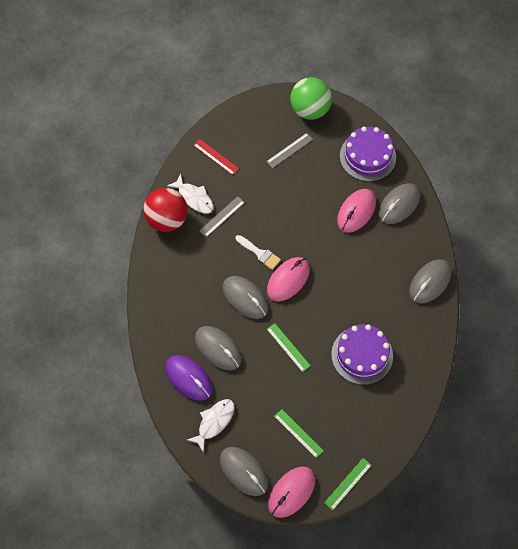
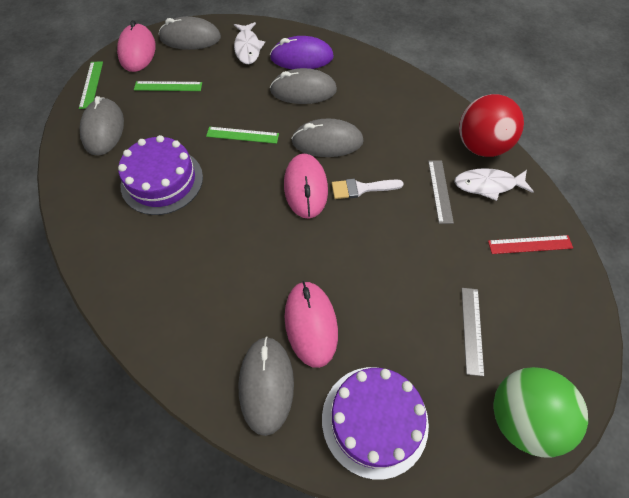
camera: 135 degrees right, 5 degrees down
(430, 282) = (142, 315): grey mouse -> grey mouse (103, 129)

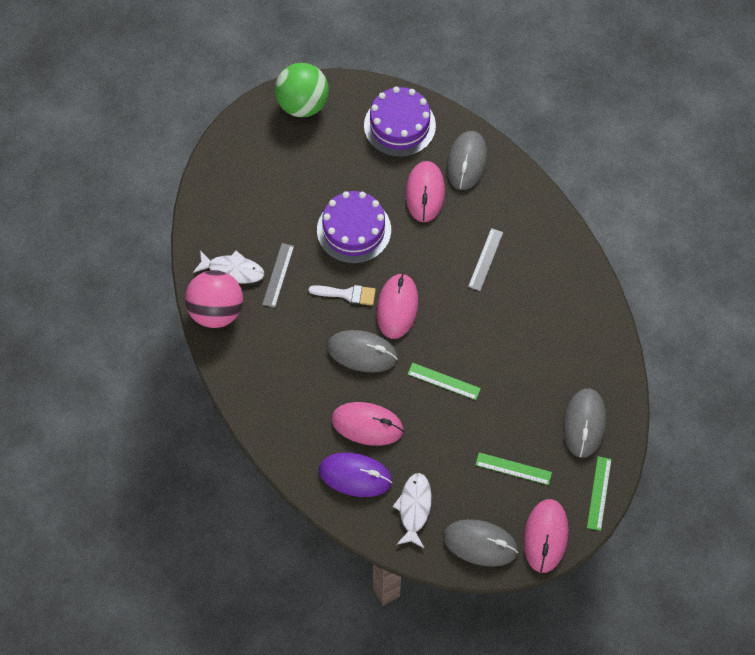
camera: 165 degrees left, 5 degrees up
(162, 181) = (528, 346): purple cake -> purple cake (354, 230)
(303, 91) = (367, 425): grey mouse -> pink mouse
(472, 330) = (308, 162): grey ruler -> grey ruler (485, 259)
(481, 146) = (217, 311): red ball -> pink ball
(530, 244) = (228, 211): red ruler -> none

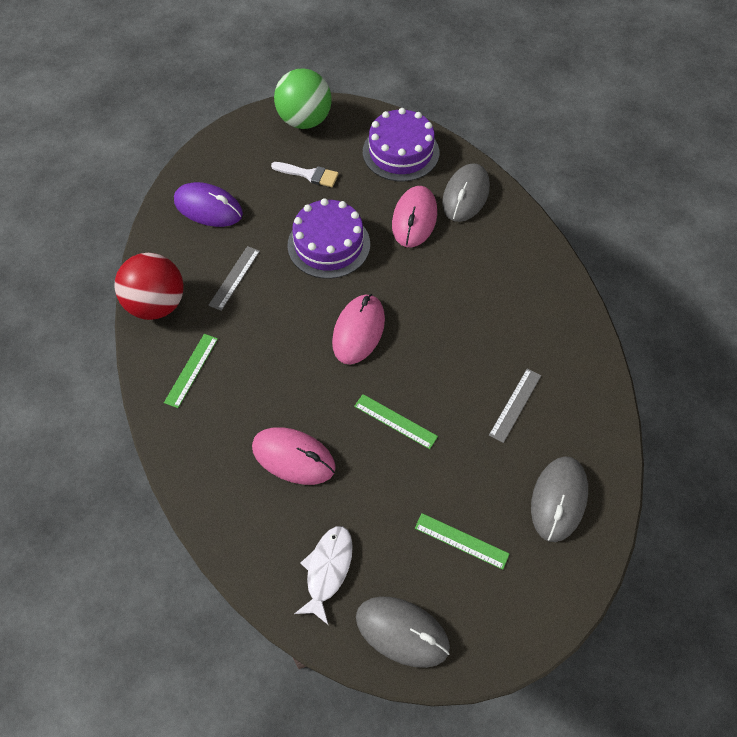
camera: 10 degrees right, 5 degrees down
(217, 311) = (157, 304): pink ball -> red ball
(233, 270) = (187, 266): white fish -> none
(347, 294) = (305, 309): white brush -> white brush (309, 175)
(355, 475) = (264, 516): purple mouse -> purple mouse (208, 208)
(362, 352) = (307, 374): grey mouse -> none
(485, 259) = (469, 295): grey ruler -> grey ruler (515, 405)
(545, 536) = (489, 637): pink mouse -> none
(599, 493) = (566, 591): green ruler -> green ruler (191, 370)

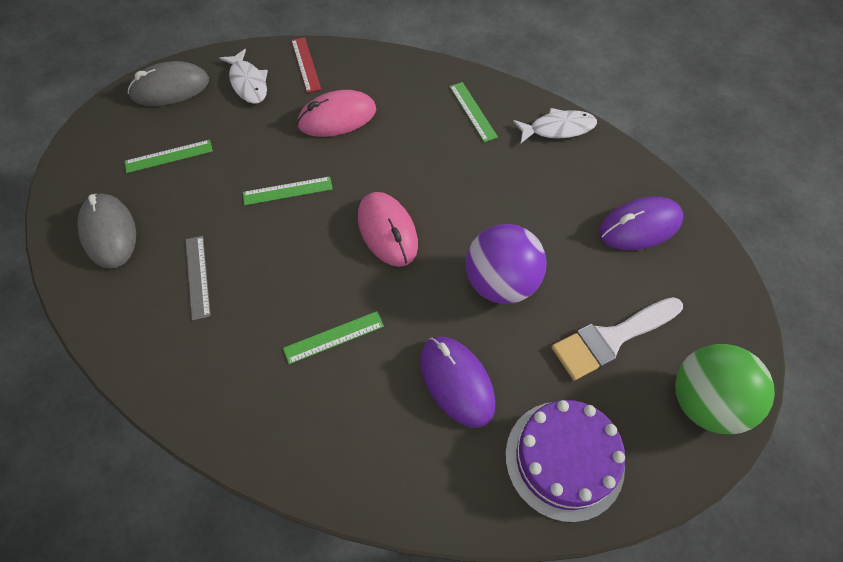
camera: 135 degrees right, 0 degrees up
(157, 304) = (558, 128): red ball -> white fish
(234, 278) = (534, 191): grey ruler -> none
(258, 545) = (305, 64): none -> red ruler
(309, 175) = (611, 339): white brush -> white brush, size x1.55
(328, 244) = (501, 283): purple cake -> purple ball
(414, 219) = (456, 382): pink mouse -> purple mouse
(459, 294) = (334, 337): none -> green ruler
(465, 195) = (436, 465): grey mouse -> none

